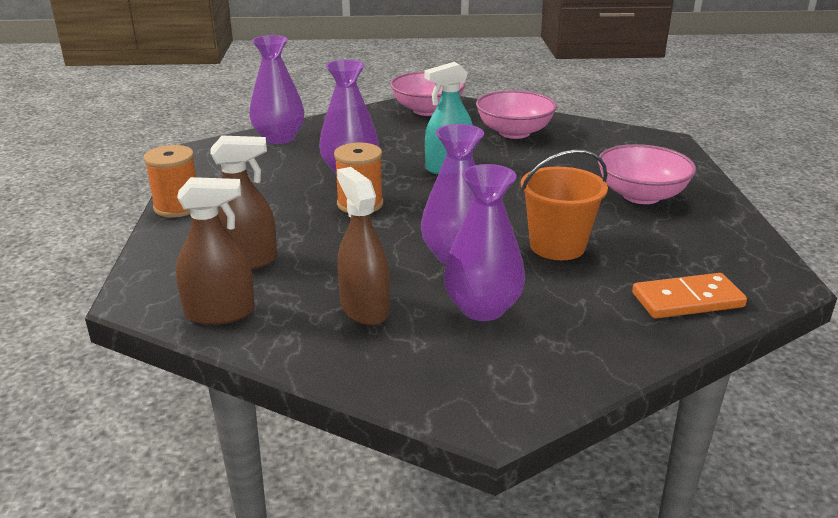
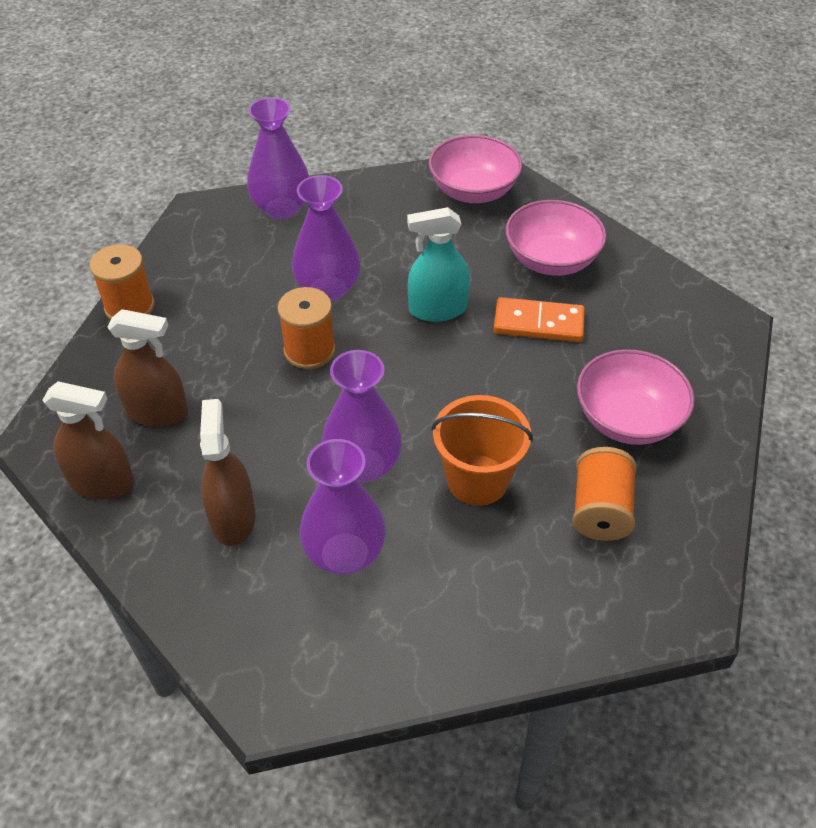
camera: 20 degrees right, 20 degrees up
(666, 243) = (600, 510): none -> orange spool
(687, 300) = (561, 607): orange domino -> orange domino (538, 323)

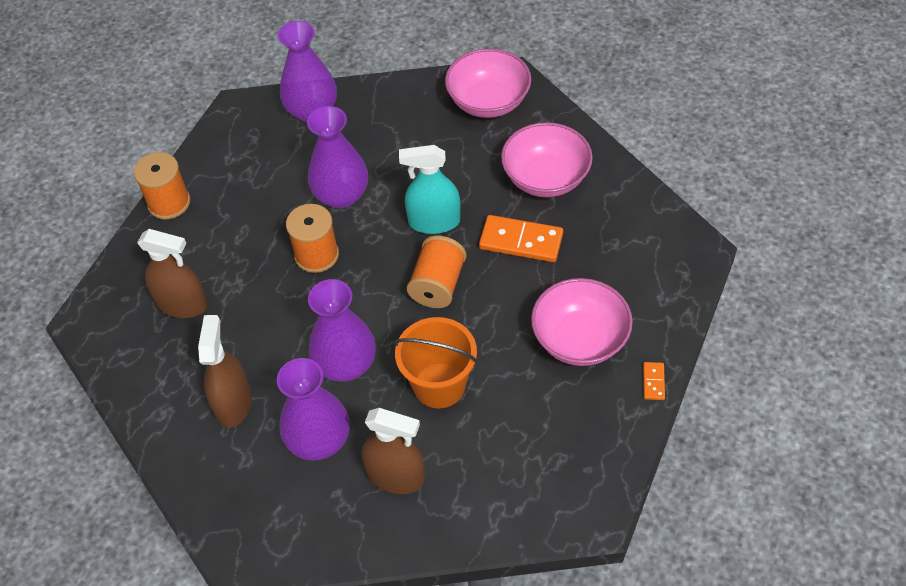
camera: 10 degrees right, 5 degrees up
(102, 482) = (132, 364): brown spray bottle -> brown spray bottle (396, 476)
(600, 510) = (537, 420): orange spool -> orange spool (438, 285)
(722, 459) = (653, 382): none -> orange domino

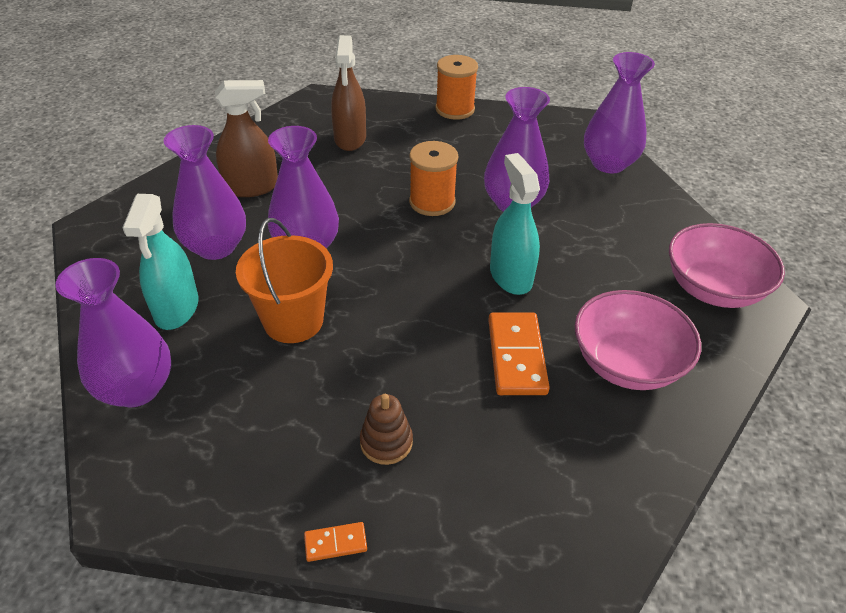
camera: 70 degrees right, 10 degrees down
(396, 476) = (177, 308): brown spray bottle -> turquoise spray bottle
(438, 285) = (426, 295): orange spool -> none
(484, 508) = (136, 388): none -> purple vase
(579, 339) = (386, 442): pink bowl -> brown stacking toy

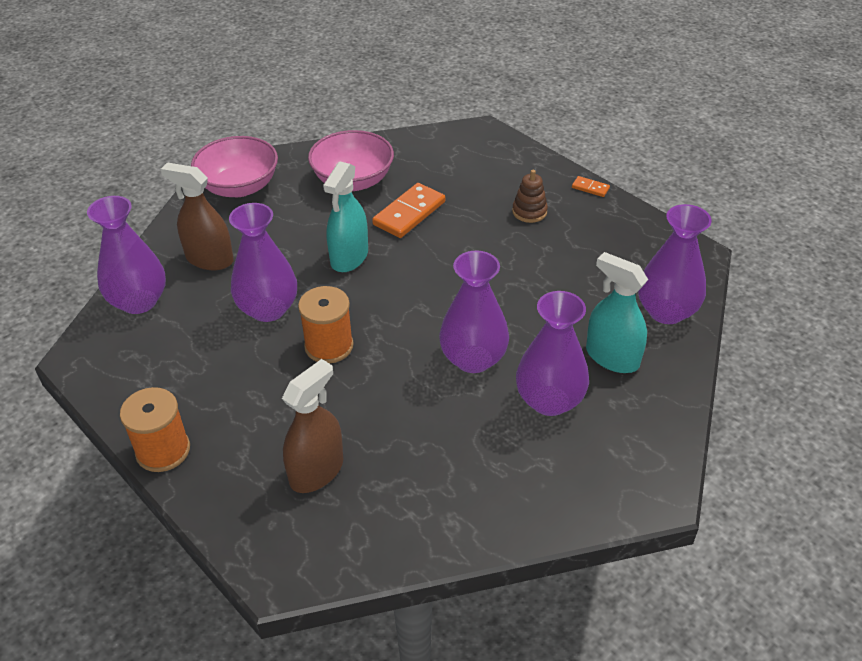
camera: 140 degrees left, 0 degrees up
(177, 308) = (612, 357): turquoise spray bottle -> turquoise spray bottle turned 90 degrees counterclockwise
(251, 187) = (472, 457): brown spray bottle -> brown spray bottle (209, 259)
(293, 321) = (530, 303): orange bucket -> none

